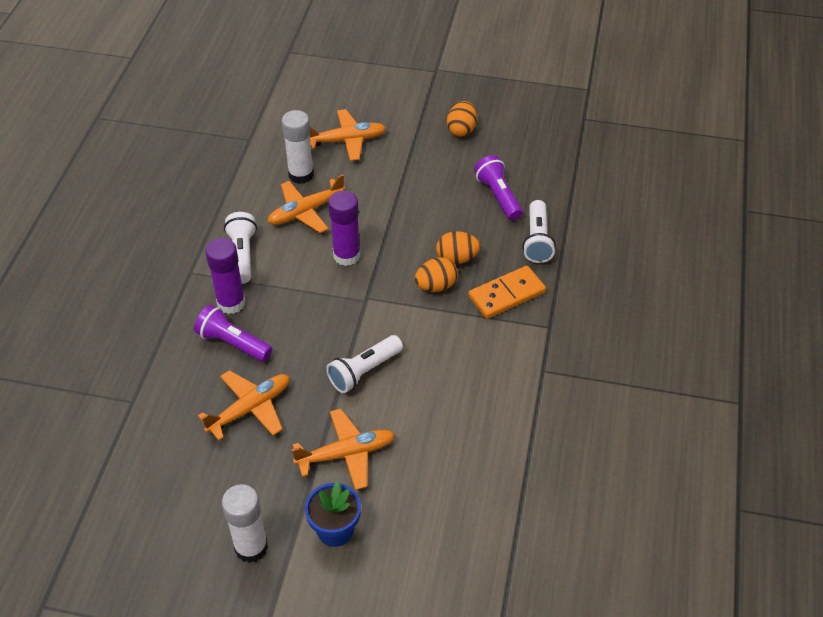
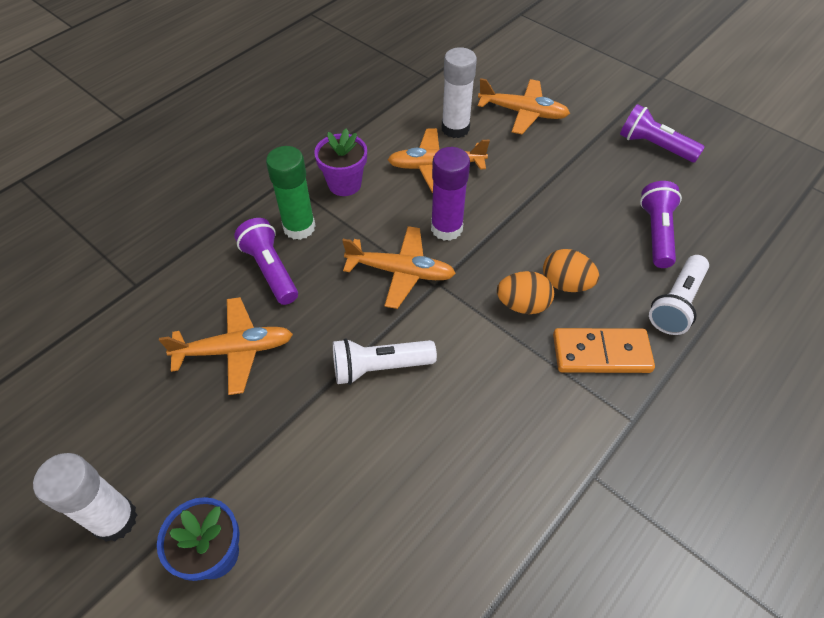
camera: 30 degrees right, 5 degrees up
(231, 303) = (299, 227): purple glue stick -> green glue stick
(242, 255) = (344, 184): white flashlight -> purple flower pot
(346, 454) = (294, 459): orange plane -> orange plane (401, 272)
(461, 130) = (654, 146): orange egg -> purple flashlight

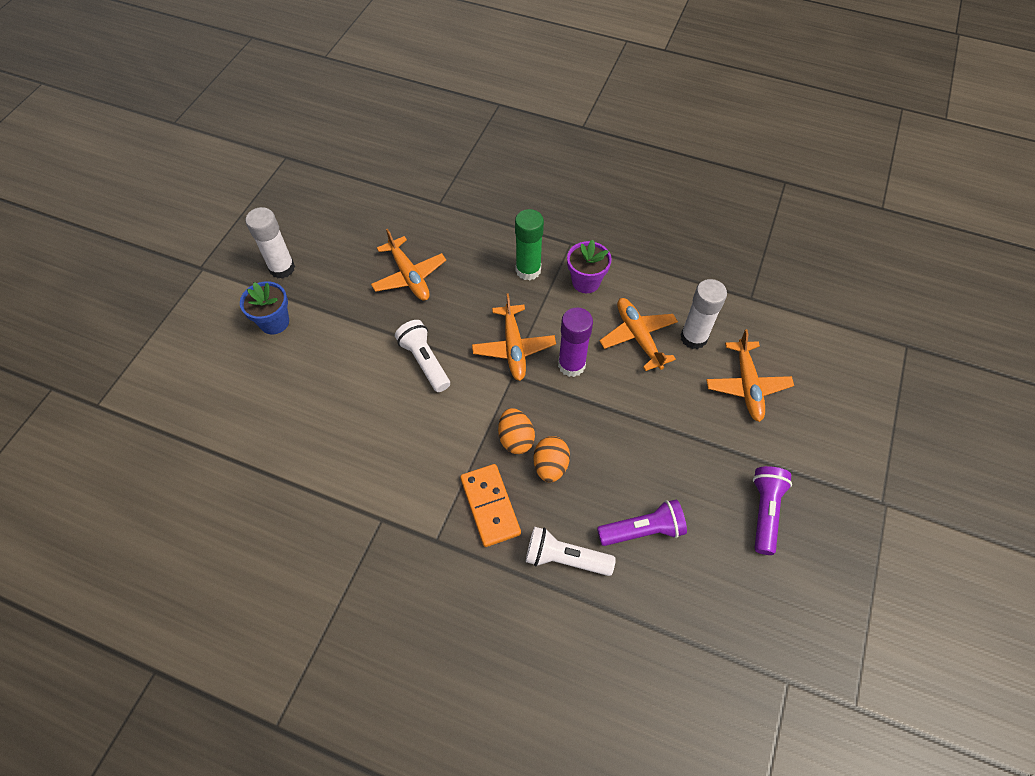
camera: 70 degrees right, 5 degrees up
(270, 270) = (482, 269): purple flashlight -> none

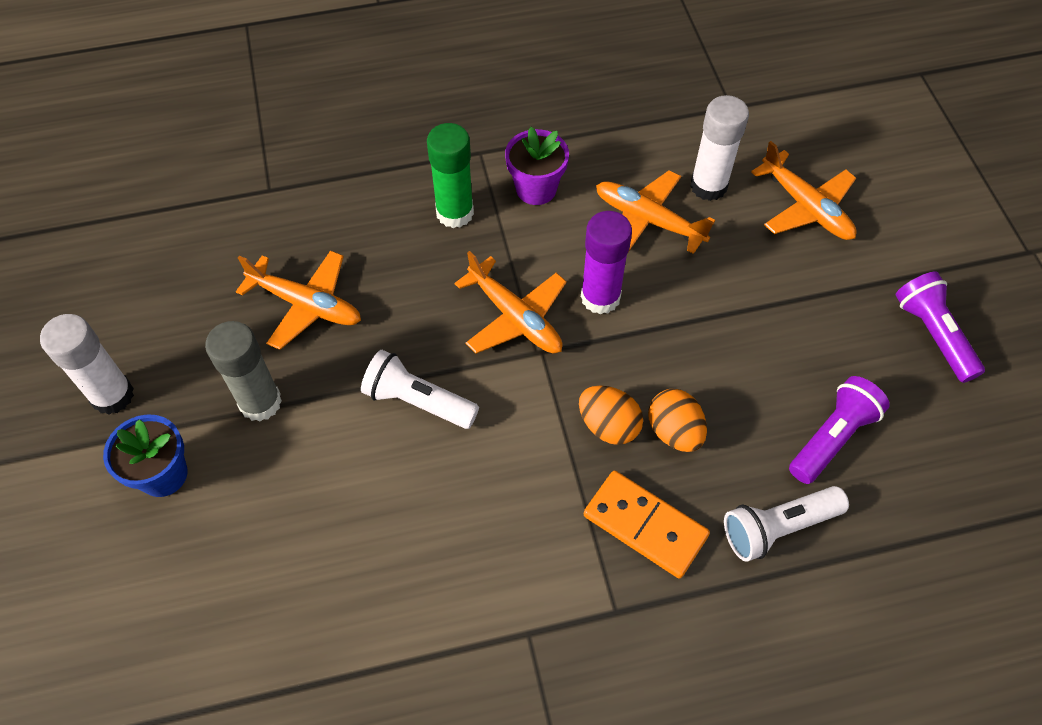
camera: 35 degrees left, 0 degrees up
(347, 314) = (260, 402): none -> grey glue stick

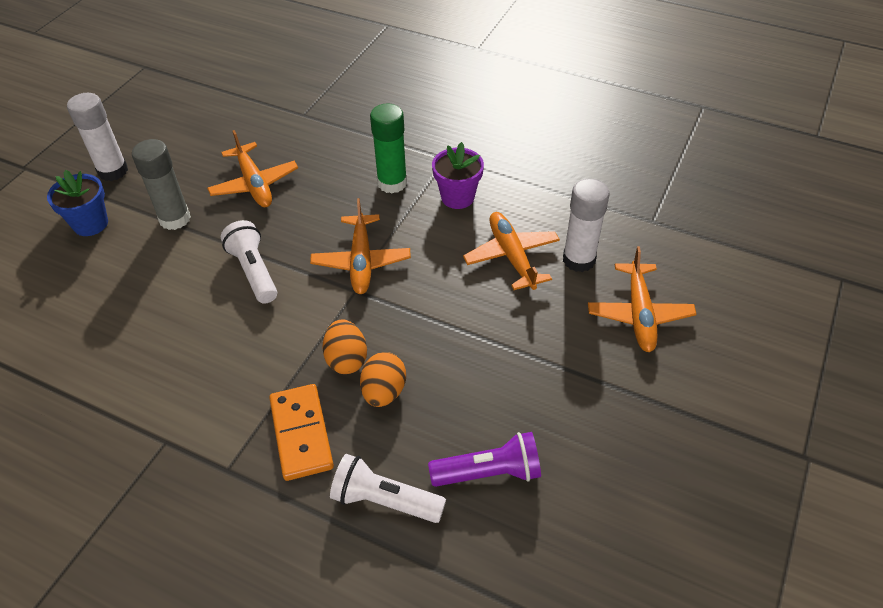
camera: 40 degrees right, 10 degrees down
(600, 297) = (427, 282): purple glue stick -> none
(933, 334) = (649, 459): purple flashlight -> none

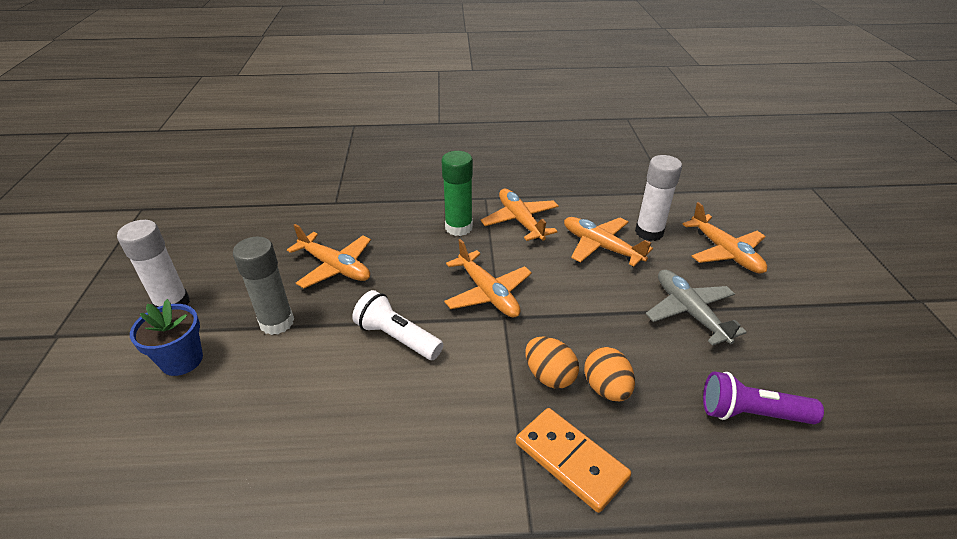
camera: 30 degrees left, 10 degrees down
(384, 500) = (698, 482): white flashlight -> none
(457, 197) = (520, 221): purple flower pot -> orange plane
(489, 472) = (751, 413): purple flashlight -> purple flashlight turned 135 degrees counterclockwise
(532, 359) = (689, 312): none -> grey plane

